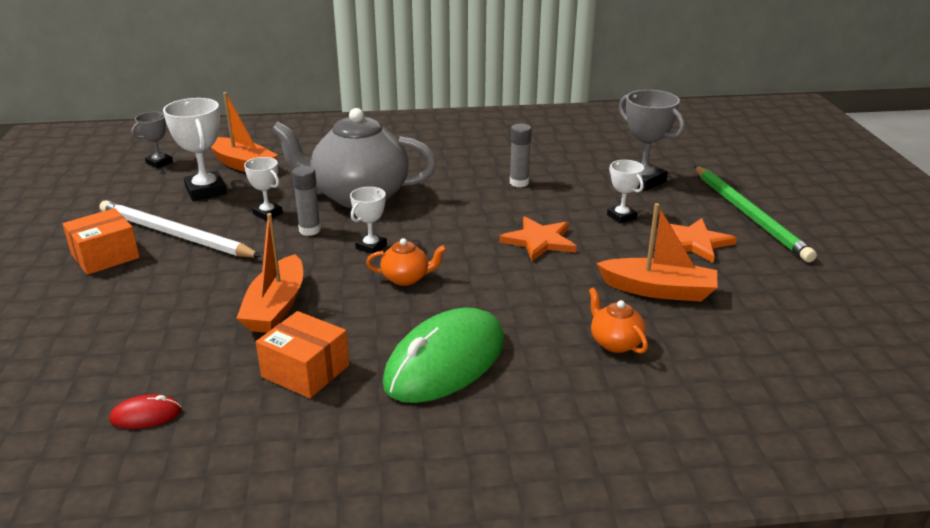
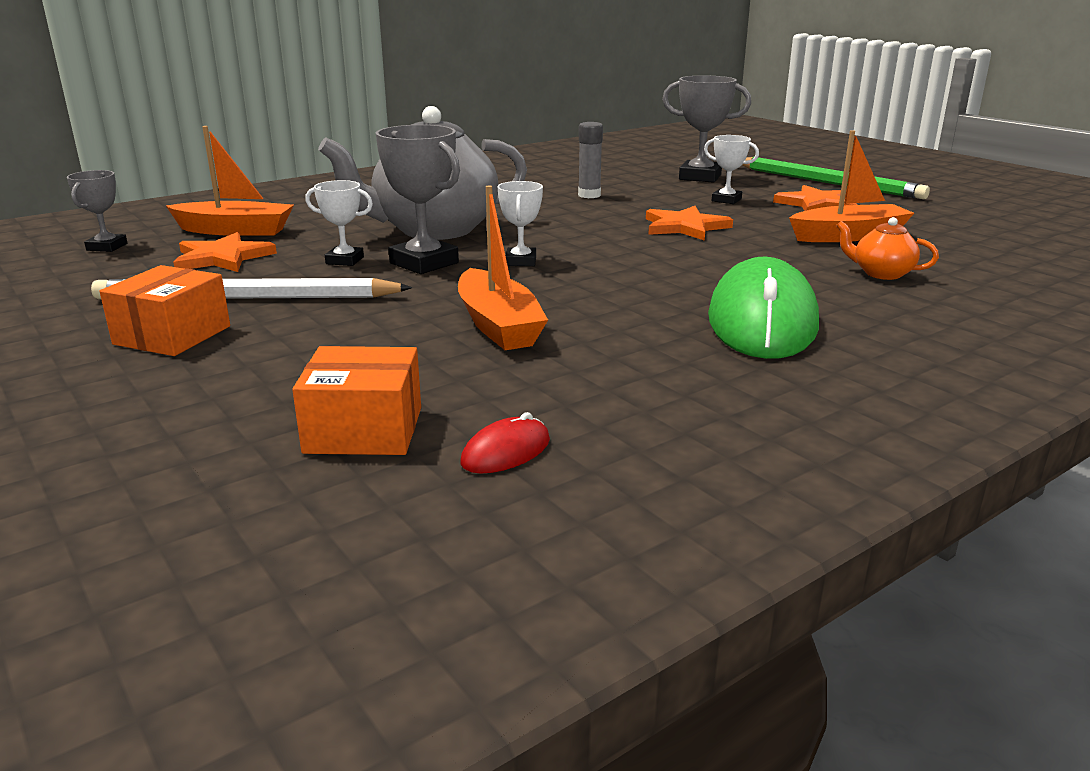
camera: 30 degrees left, 5 degrees down
(206, 191) = (223, 257): white trophy -> orange star
(305, 371) = (632, 363): orange box -> orange box (364, 430)
(310, 230) = (424, 263): grey glue stick -> grey trophy
(406, 278) = (604, 275): orange teapot -> none

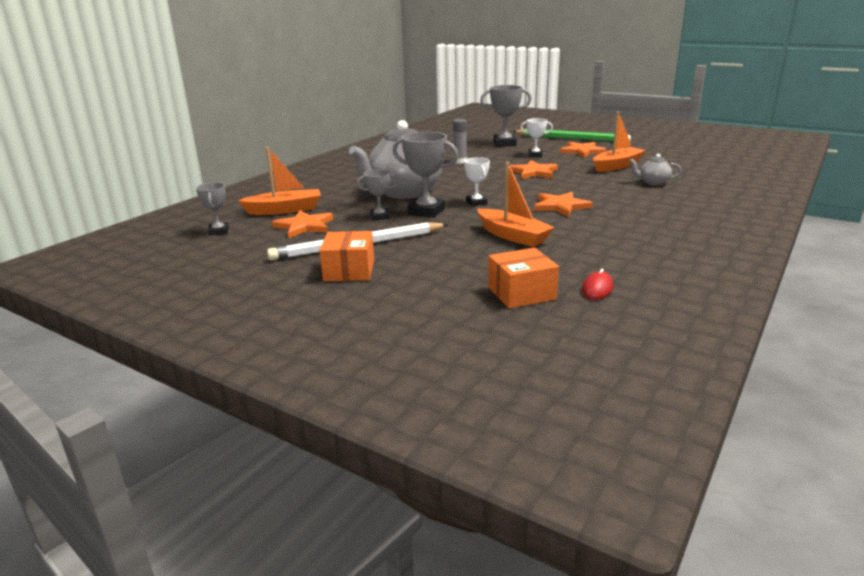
camera: 20 degrees left, 0 degrees up
(345, 260) = (380, 217): white trophy -> grey trophy
(652, 288) = (560, 206): none -> orange star
(762, 321) = (629, 213): green mouse -> none
(881, 273) = (653, 183): orange teapot -> grey teapot

